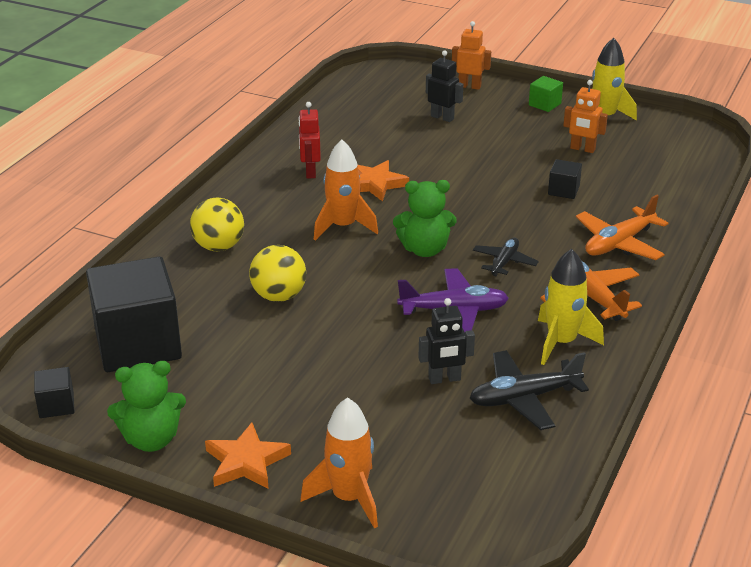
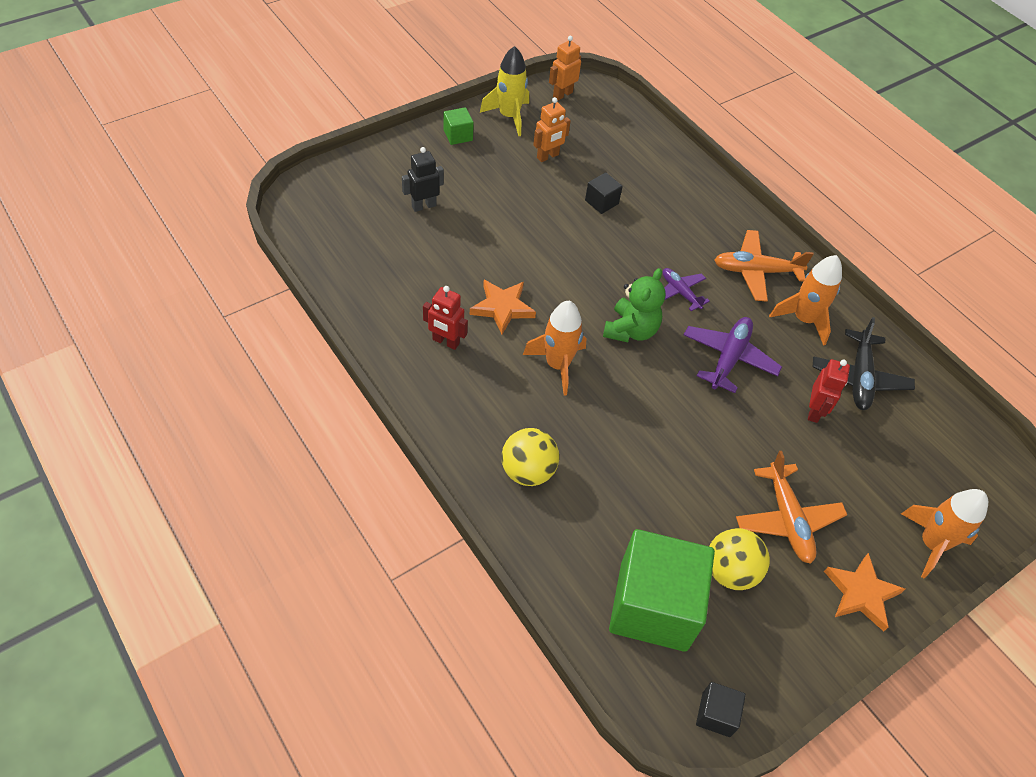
camera: 65 degrees left, 20 degrees up
(138, 344) = (653, 606): black cube -> green cube
(151, 439) = (802, 653): green teddy bear -> none
(279, 296) = (639, 463): yellow ball -> yellow ball (730, 571)
(444, 379) = (814, 411): black robot -> red robot
(469, 86) = (383, 159): orange robot -> orange robot (562, 94)
(504, 262) = (680, 292): black plane -> purple plane
(561, 342) = (803, 319): yellow rocket -> orange rocket
(619, 243) = (696, 216): orange plane -> orange plane (787, 519)

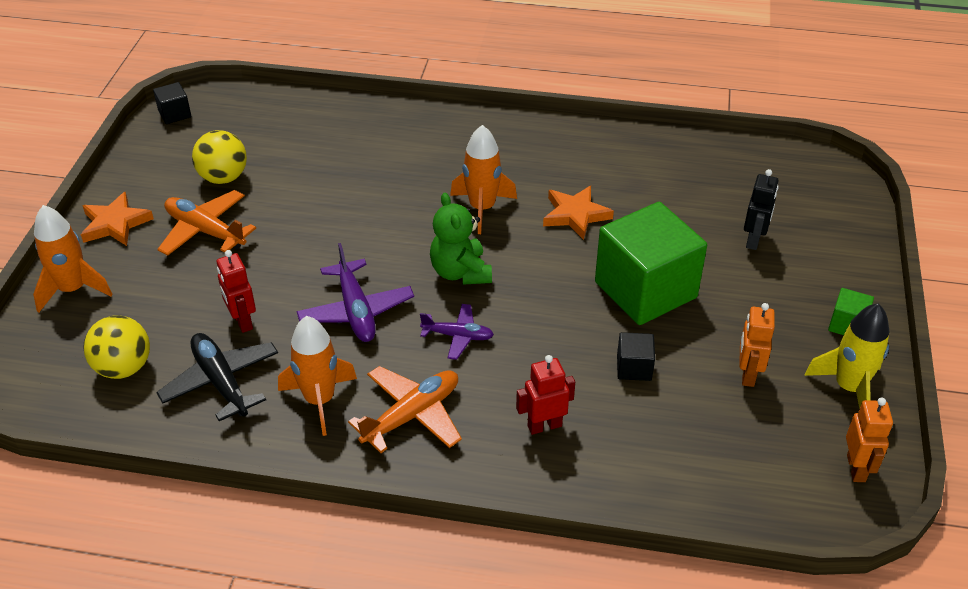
camera: 140 degrees right, 10 degrees down
(445, 342) = (577, 166): red robot -> red robot (544, 426)
(528, 471) = (418, 140): yellow ball -> yellow ball (124, 367)
(653, 606) = (259, 132): green cube -> green cube (645, 290)

